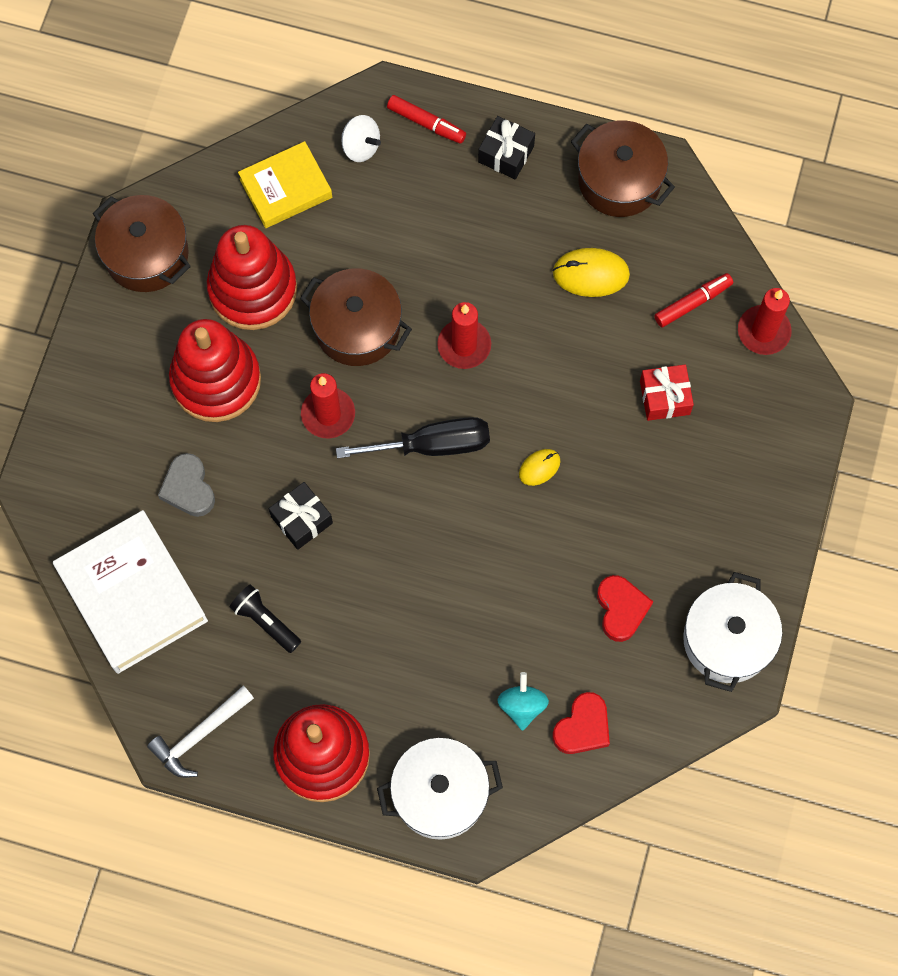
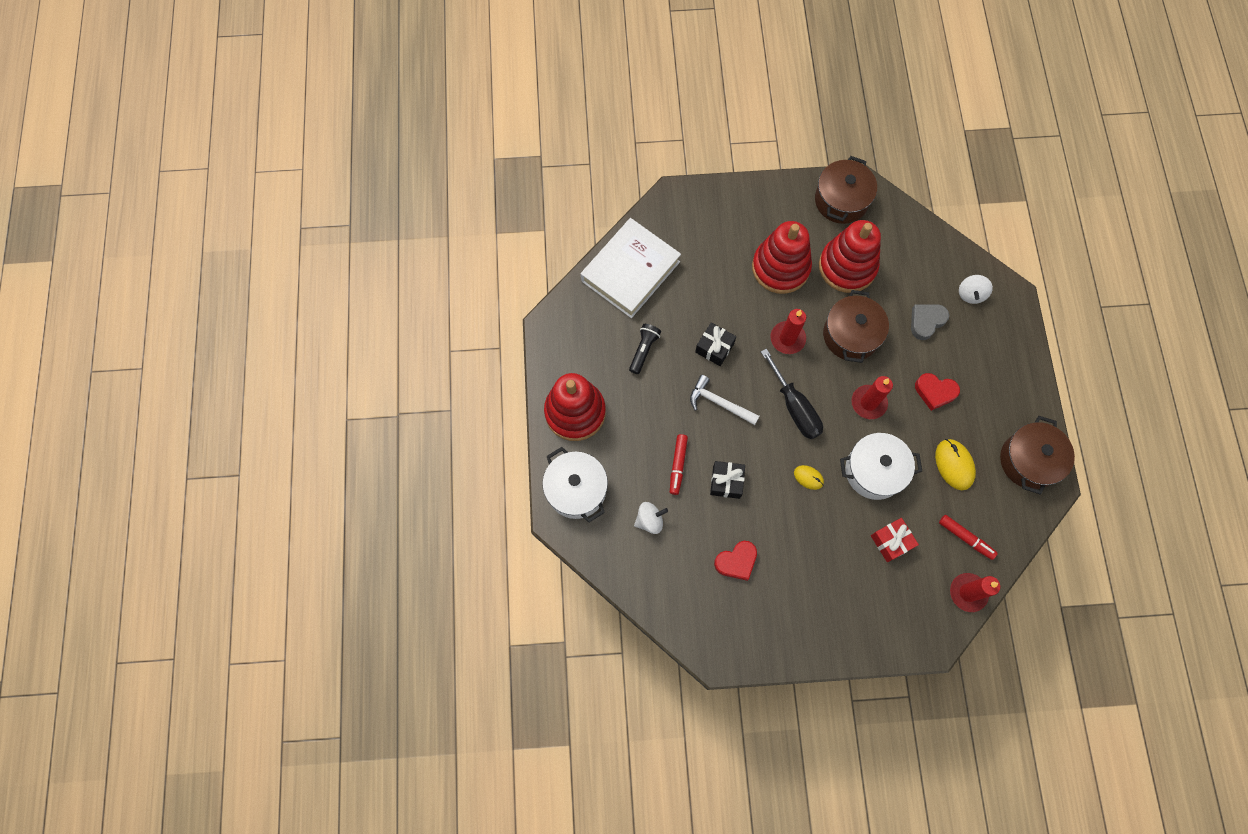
camera: 70 degrees right, 0 degrees up
(188, 488) = (707, 277): grey heart -> grey heart (926, 321)
(199, 735) = (561, 339): white hammer -> white hammer (719, 403)
(286, 188) = (921, 261): yellow book -> none
(426, 123) = (1006, 327): red marker -> red marker (678, 465)
(506, 154) = (1010, 383): black gift -> black gift (726, 482)
(522, 705) = (650, 520): turquoise spinning top -> white spinning top
(582, 727) = (650, 563): red heart -> red heart (935, 392)
(727, 640) = (743, 638): white pot -> white pot (874, 471)

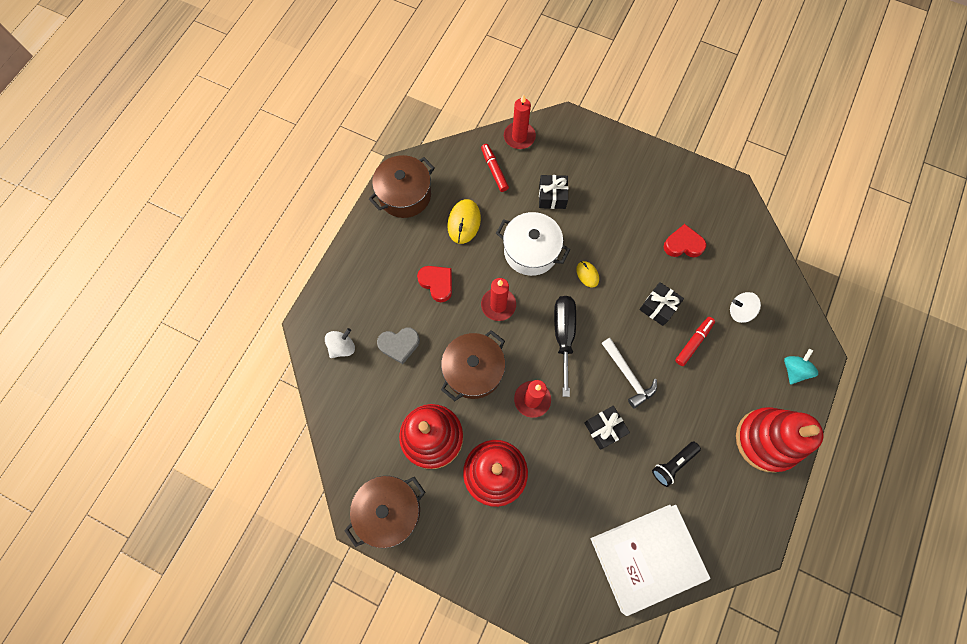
camera: 150 degrees left, 0 degrees up
(576, 490) = (793, 370): white pot -> turquoise spinning top
(891, 541) = (552, 196): red gift -> black gift

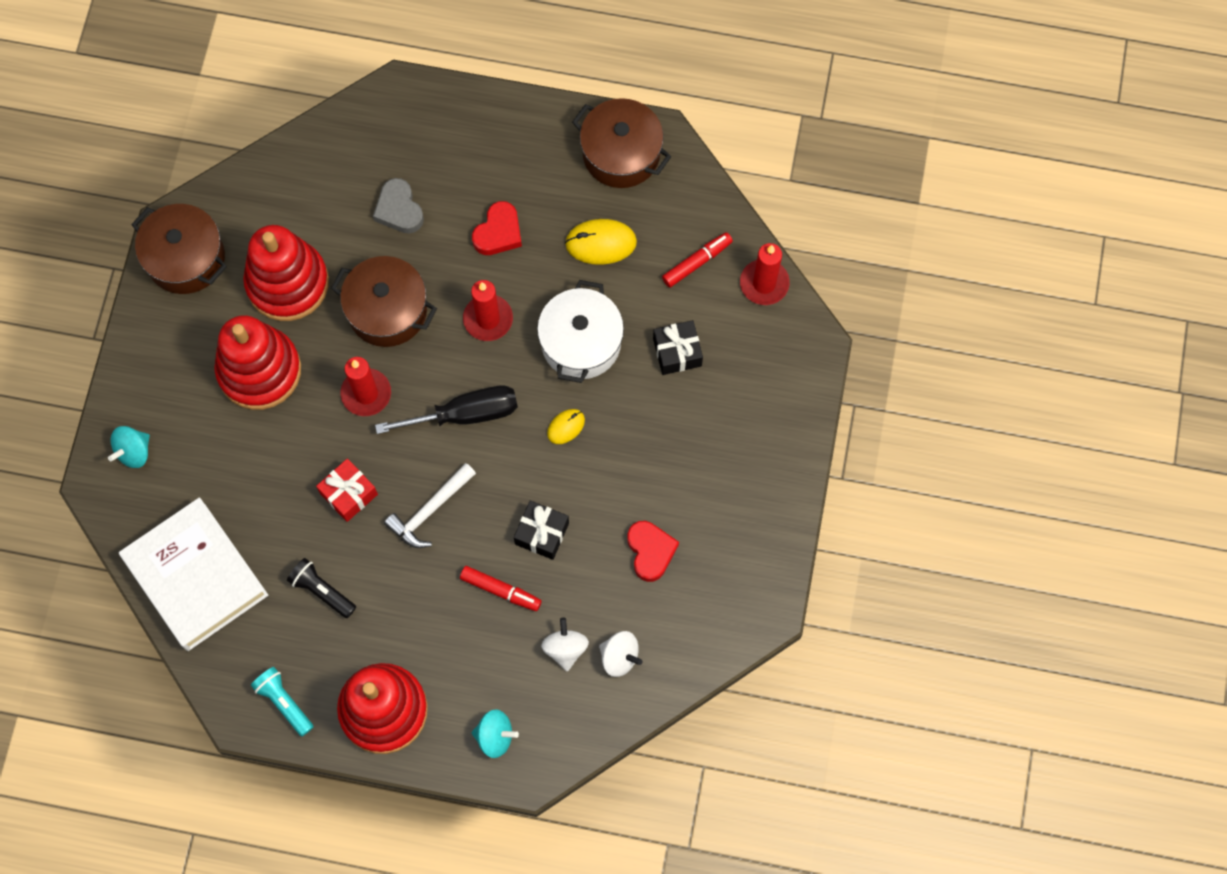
camera: 75 degrees right, 0 degrees up
(342, 347) = (379, 142): white spinning top -> white spinning top (619, 657)
(536, 586) = (134, 452): none -> turquoise spinning top
(604, 428) = (349, 494): black gift -> red gift
(751, 510) = (284, 702): none -> turquoise flashlight

